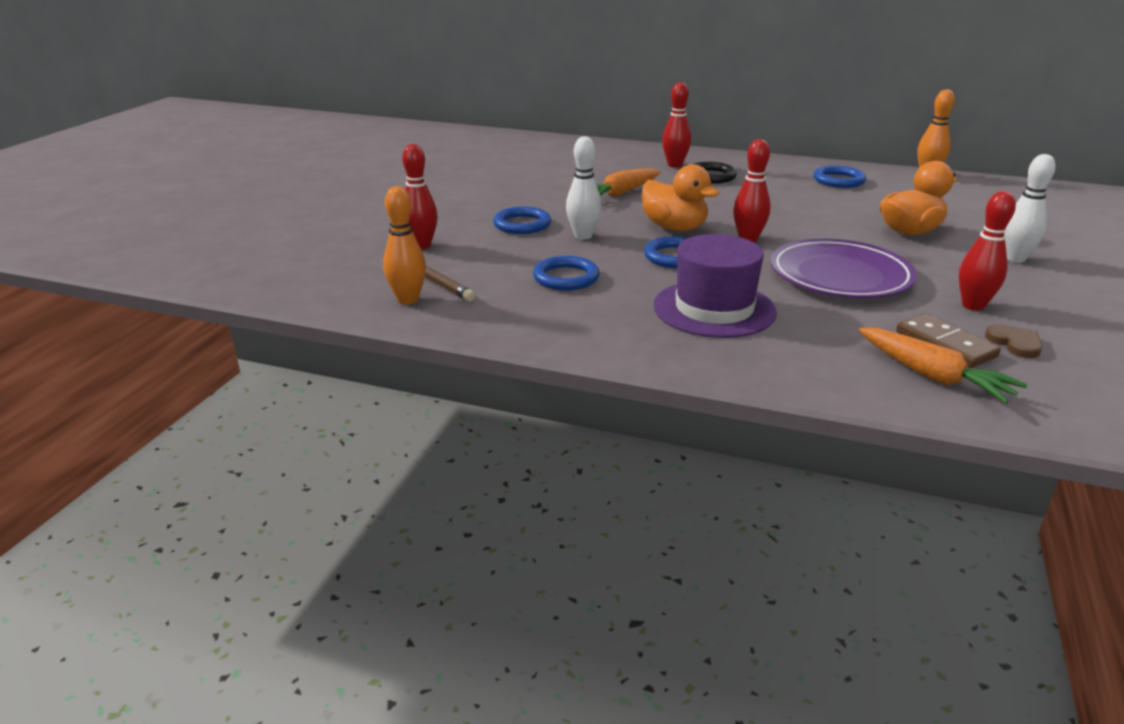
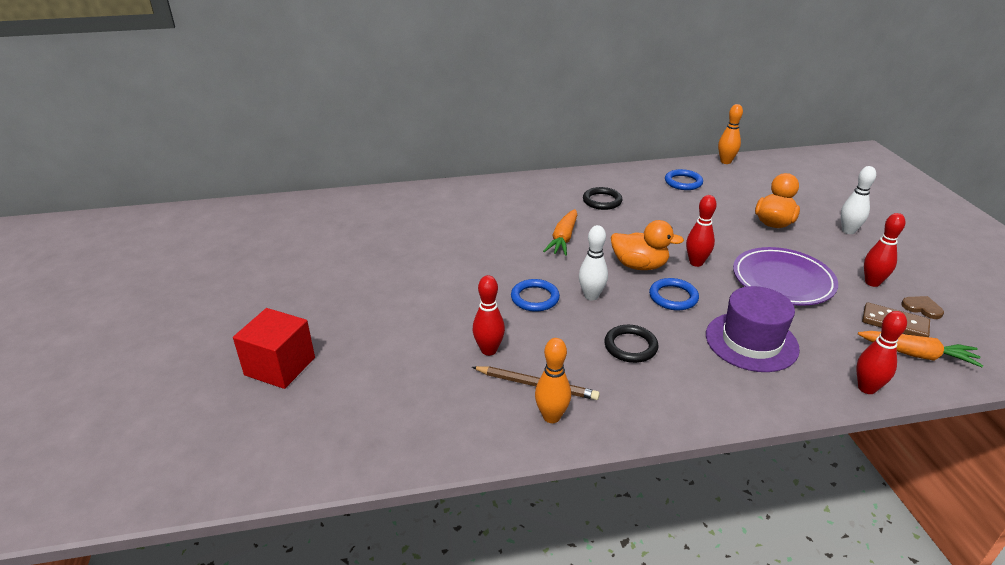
camera: 30 degrees left, 5 degrees up
(238, 213) = (280, 366): none -> red cube
(566, 278) = (630, 346): blue ring -> black ring
(674, 165) = (565, 195): red bowling pin -> red bowling pin (866, 388)

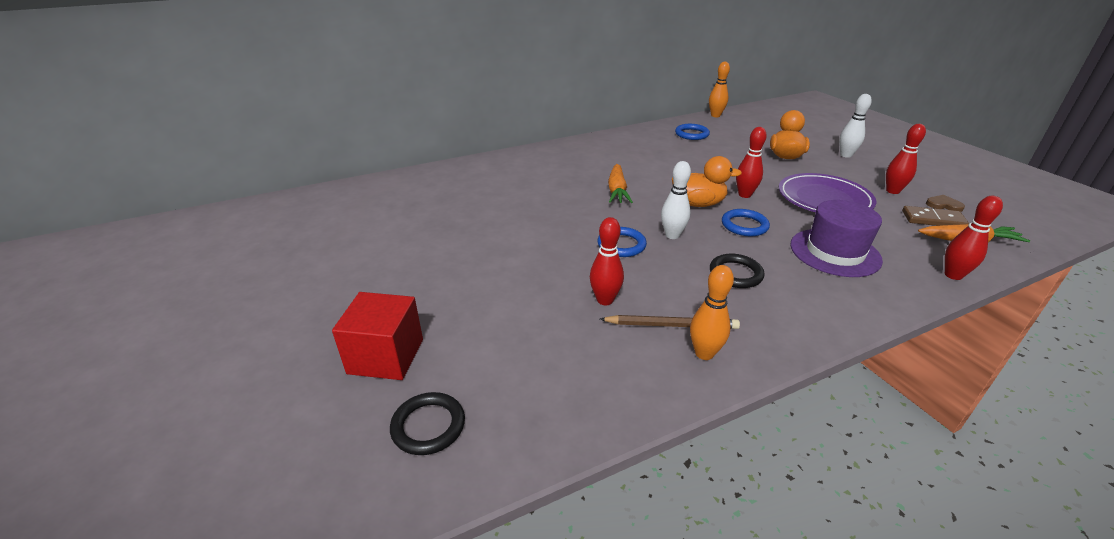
camera: 15 degrees left, 0 degrees up
(602, 201) = (632, 156): black ring -> black ring (428, 426)

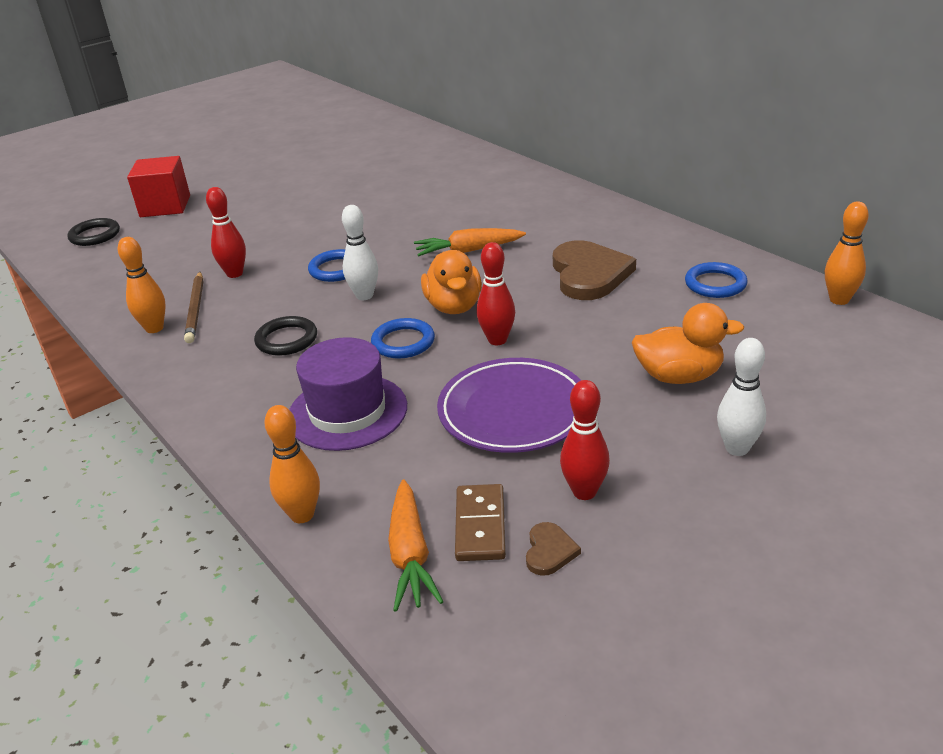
camera: 80 degrees right, 0 degrees up
(668, 160) = (589, 274): none -> brown heart
(953, 275) = (302, 515): red bowling pin -> orange bowling pin

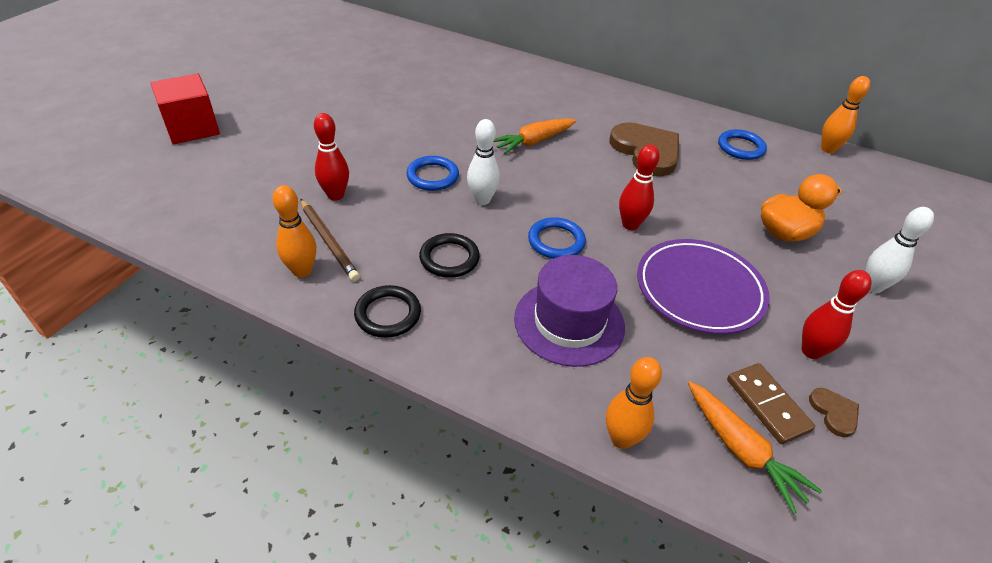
camera: 30 degrees left, 10 degrees up
(95, 235) = (136, 172): black ring -> black ring (388, 314)
(454, 306) = (568, 198): orange duck -> none

